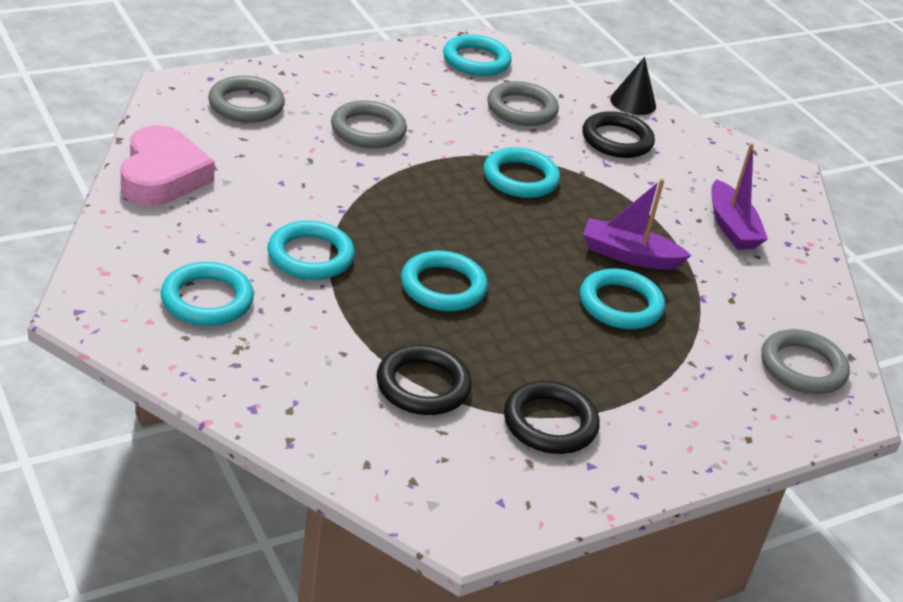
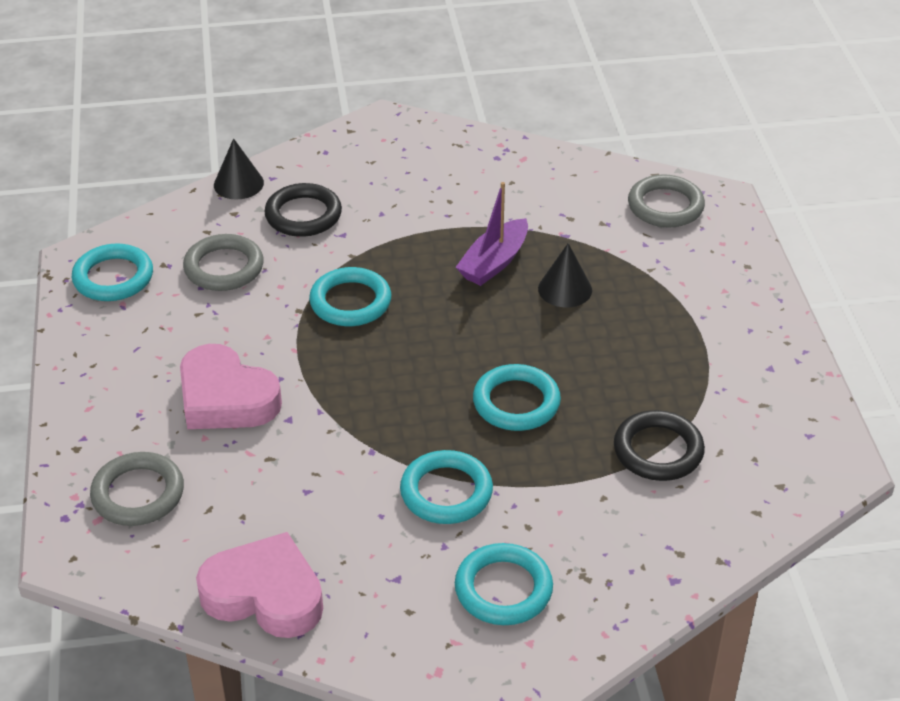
camera: 65 degrees left, 5 degrees up
(368, 130) = (226, 398): grey ring -> pink heart
(550, 423) = (717, 379): black ring -> none
(620, 304) = (565, 289): turquoise ring -> black cone
(731, 227) = (465, 184): purple boat -> none

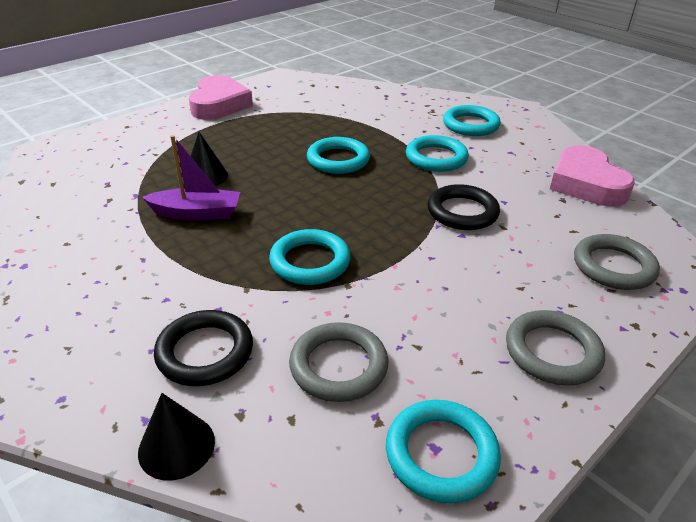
camera: 125 degrees left, 5 degrees down
(226, 398) = (483, 273): pink heart -> pink heart (219, 104)
(658, 450) = (325, 114): black ring -> black ring (462, 212)
(665, 206) = (68, 166): grey ring -> grey ring (552, 352)

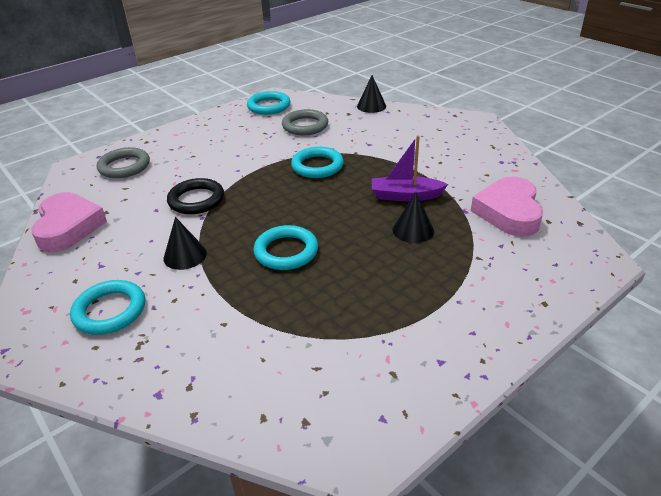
camera: 175 degrees left, 0 degrees up
(205, 352) = (370, 129): black ring -> none
(219, 104) = (446, 355): pink heart -> pink heart (508, 212)
(436, 158) = (185, 255): turquoise ring -> black cone
(552, 352) = (200, 132): grey ring -> none

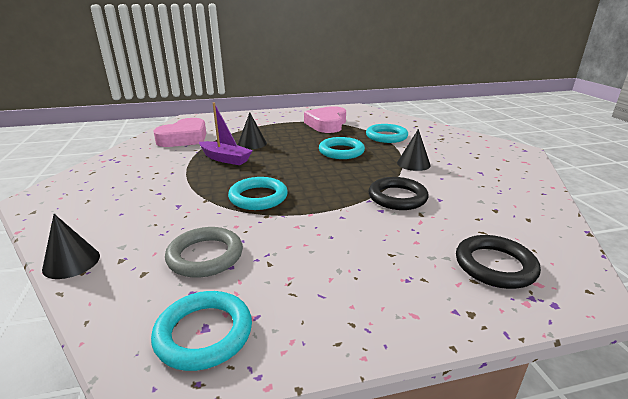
camera: 155 degrees left, 10 degrees down
(68, 227) = (530, 205): pink heart -> pink heart (327, 124)
(110, 311) = (464, 151): turquoise ring -> turquoise ring (386, 136)
(124, 166) = (495, 265): grey ring -> black ring

